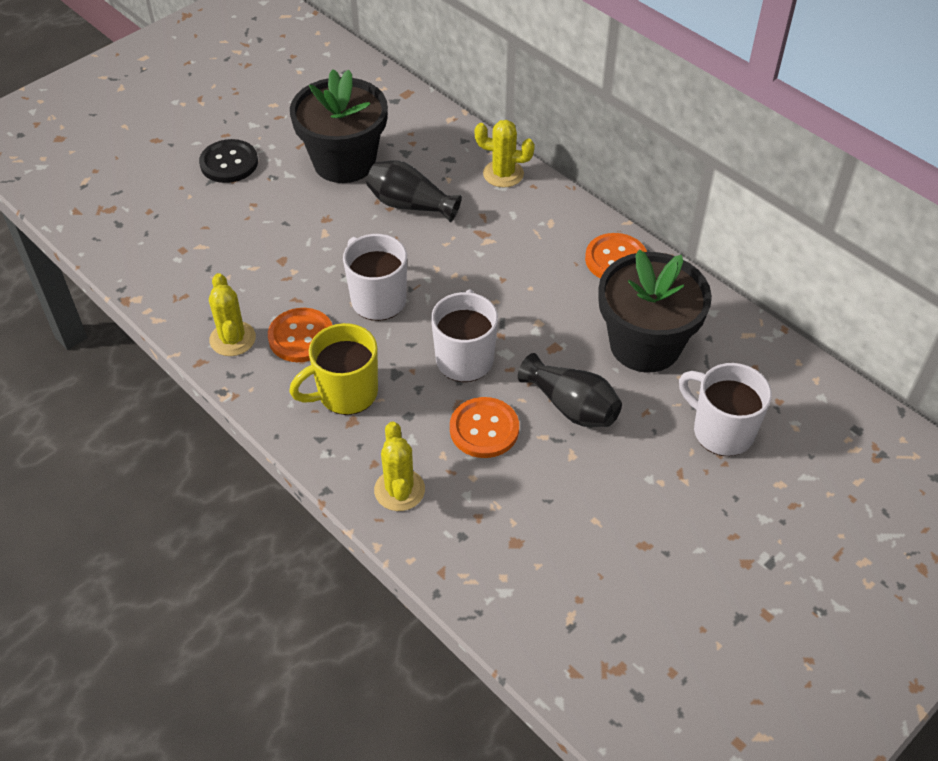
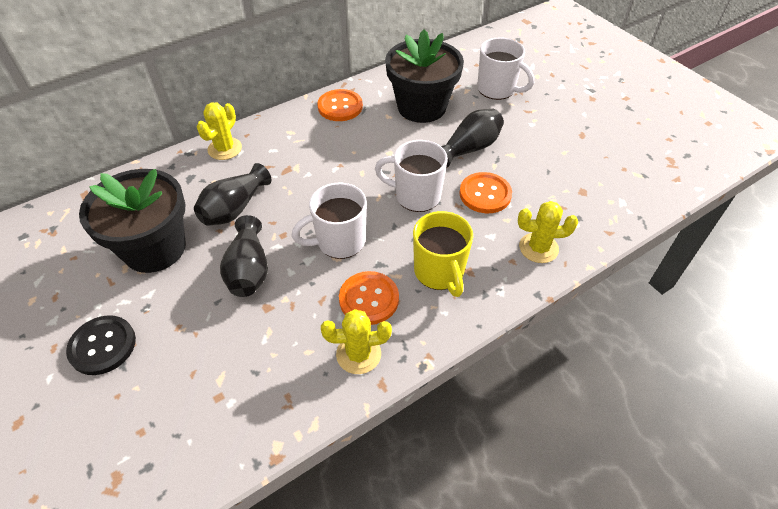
camera: 80 degrees left, 0 degrees up
(326, 236) = (249, 270): none -> black vase
(721, 431) = (497, 89): white mug -> white mug turned 105 degrees counterclockwise

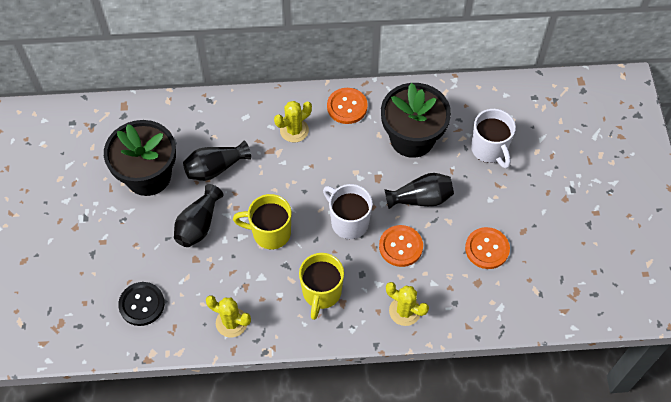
camera: 30 degrees right, 10 degrees up
(102, 346) = (87, 234): black button -> black button (142, 304)
(225, 149) = (237, 108): yellow cactus -> yellow cactus (294, 130)
(339, 241) = (270, 233): white mug -> yellow mug
(369, 299) = (262, 287): orange button -> orange button (487, 249)

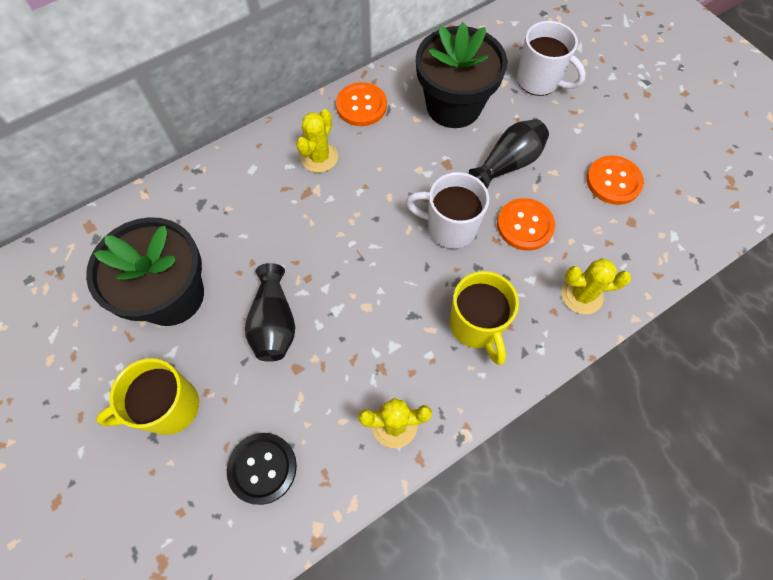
camera: 30 degrees left, 5 degrees up
(215, 168) = (253, 244): black vase -> none
(270, 233) = (369, 287): yellow mug -> yellow mug (169, 407)

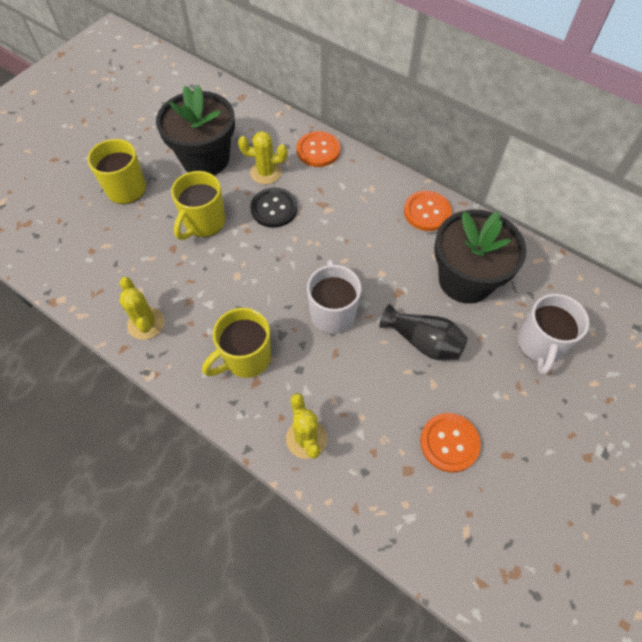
camera: 70 degrees right, 5 degrees down
(262, 468) = (96, 253): black button -> black button (274, 209)
(274, 323) = (204, 223): black vase -> yellow mug
(319, 157) = (359, 201): yellow cactus -> yellow cactus (266, 172)
(525, 225) = (361, 372): orange button -> orange button (318, 150)

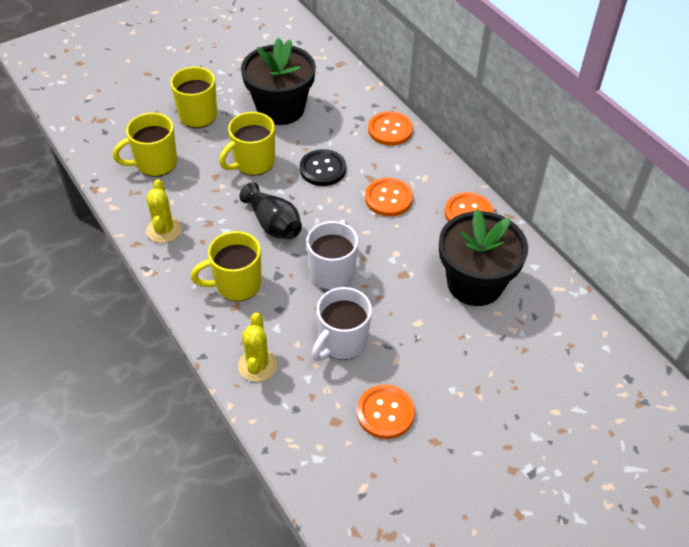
camera: 20 degrees right, 10 degrees down
(105, 254) = (155, 163): none -> yellow mug
(266, 172) = (330, 136): yellow cactus -> none
(349, 220) = (388, 198): none -> orange button
(423, 341) = (405, 322): black vase -> black vase (273, 224)
(540, 345) = (518, 361): white mug -> white mug (342, 342)

